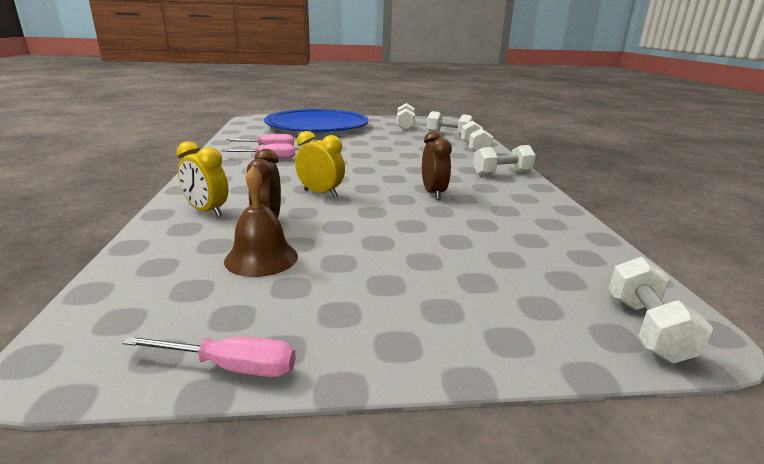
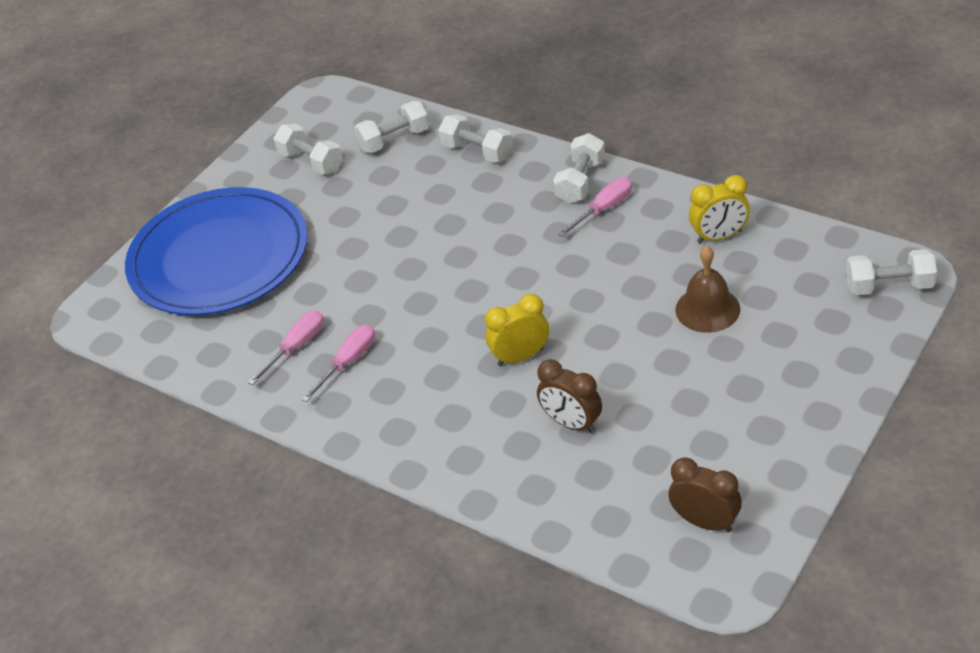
camera: 45 degrees left, 20 degrees up
(207, 211) = (502, 463): yellow clock -> yellow clock (719, 237)
(231, 367) = (790, 503): pink screwdriver -> pink screwdriver (604, 209)
(261, 258) = (646, 449): brown bell -> brown bell (707, 309)
(433, 193) = (592, 268): brown clock -> brown clock (705, 522)
(646, 328) = (889, 286): white dumbbell -> white dumbbell turned 45 degrees counterclockwise

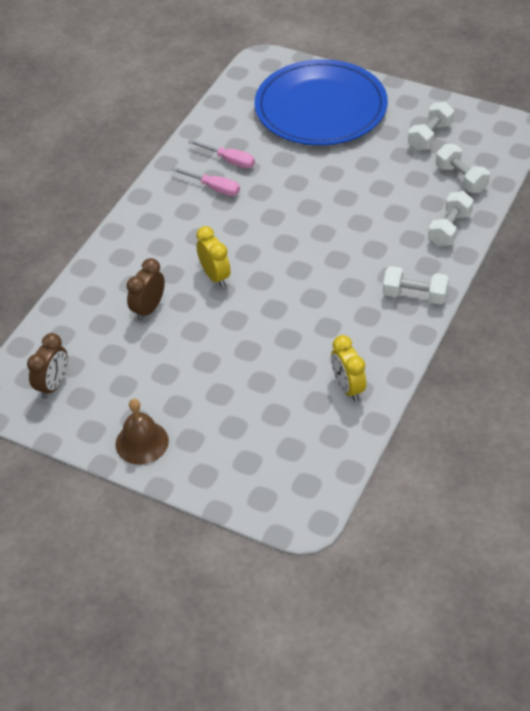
camera: 80 degrees right, 5 degrees up
(604, 209) = (380, 312): pink screwdriver -> none
(707, 309) = (262, 381): brown bell -> brown bell (142, 442)
(889, 286) = (287, 502): white dumbbell -> none

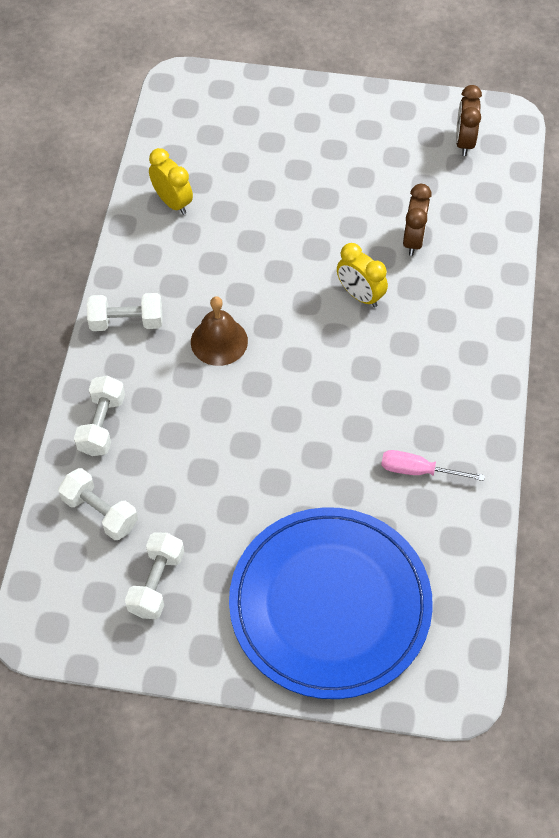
camera: 160 degrees right, 10 degrees up
(142, 442) = (350, 110): brown bell -> brown bell (219, 341)
(214, 188) = (418, 420): pink screwdriver -> none

